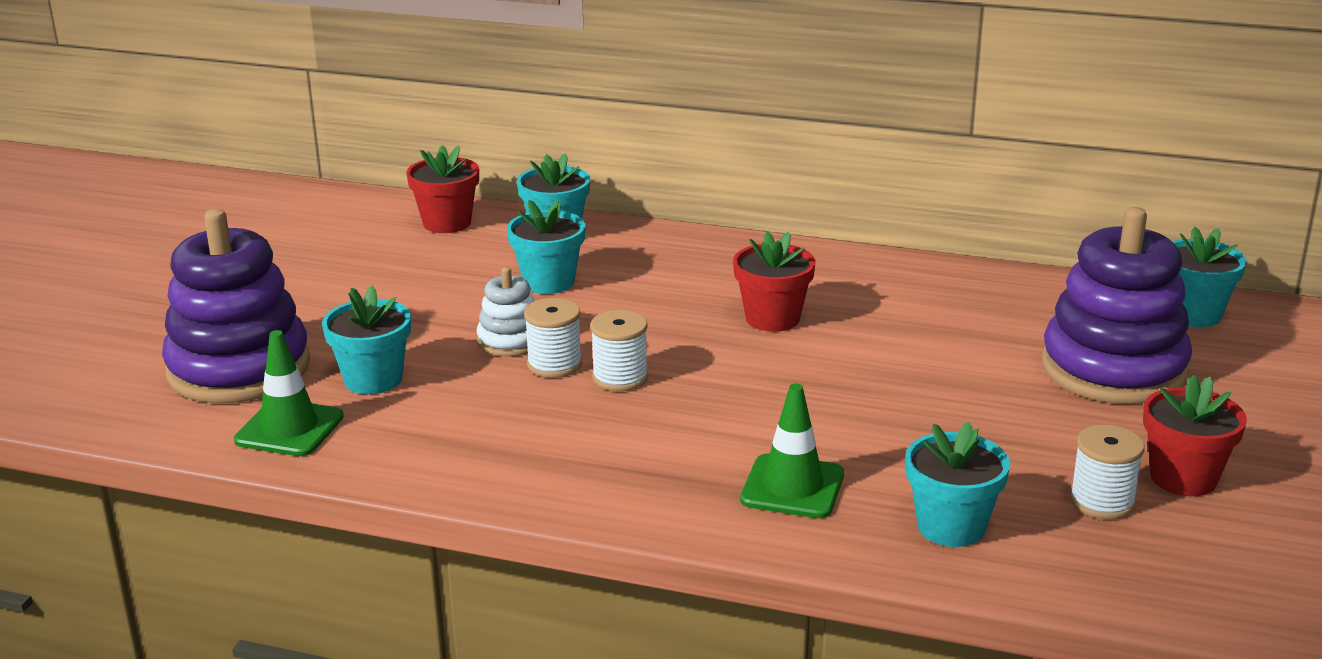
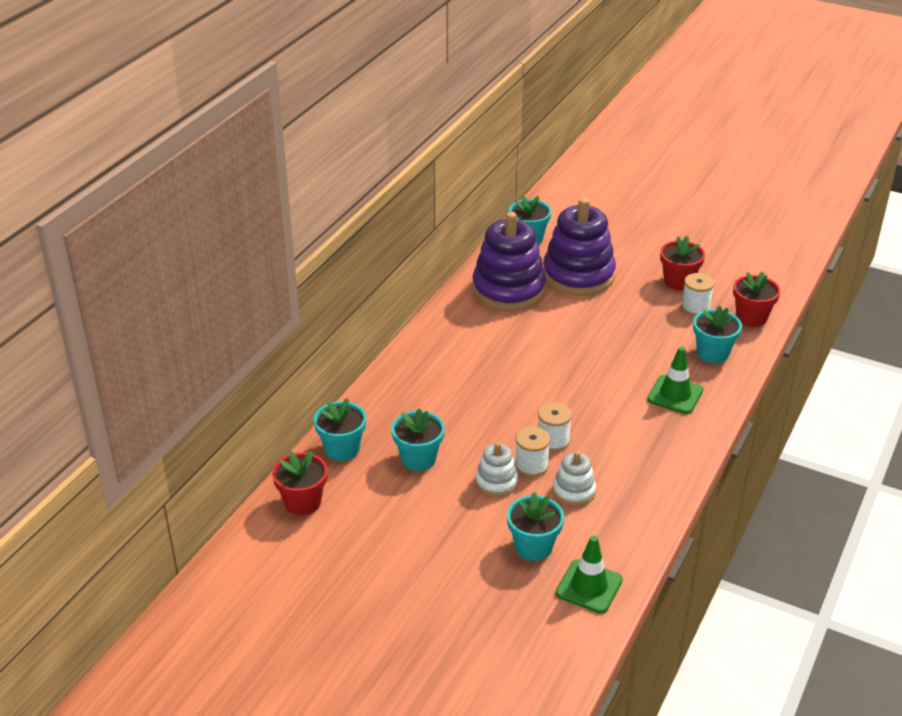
camera: 80 degrees left, 10 degrees up
(239, 368) = (504, 614): purple stacking toy -> purple stacking toy (508, 290)
(501, 403) = (574, 491): none -> white stacking toy
(772, 318) = (495, 373): red flower pot -> red flower pot (751, 317)

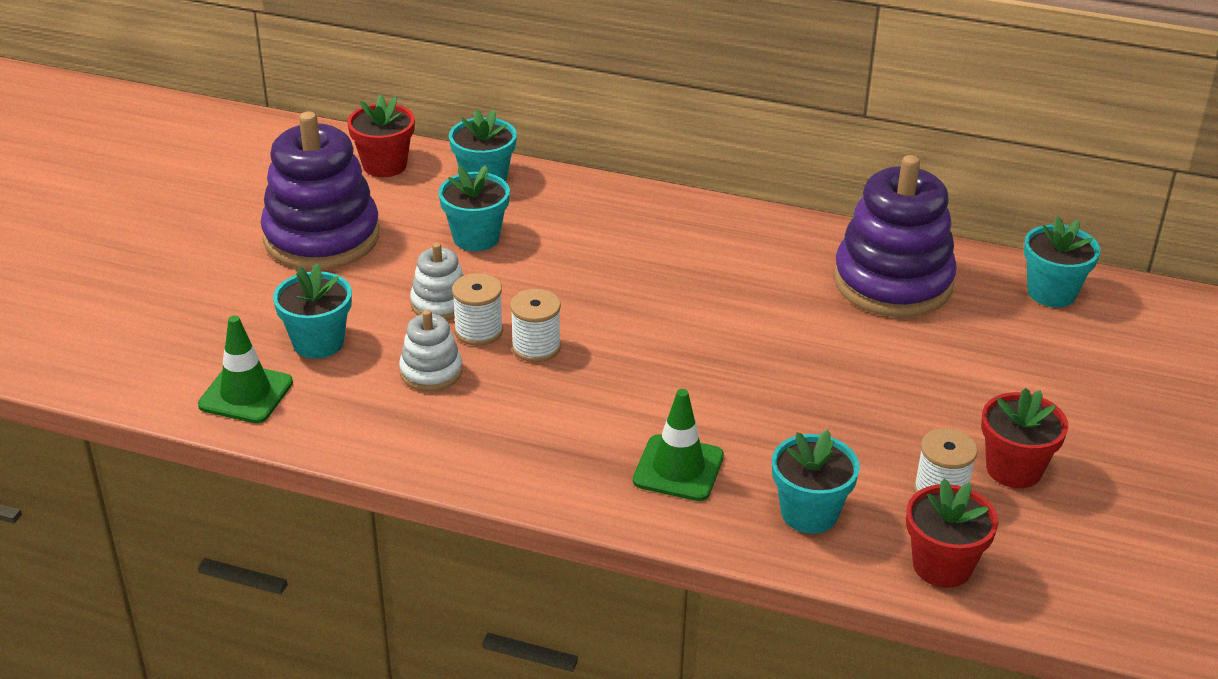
camera: 80 degrees right, 0 degrees up
(578, 275) = (971, 351): purple stacking toy -> purple stacking toy (322, 237)

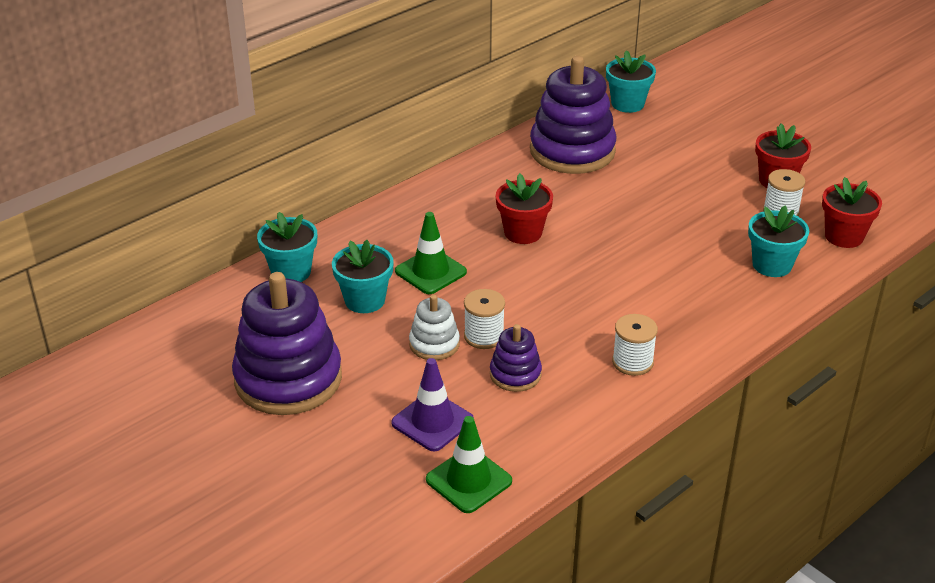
camera: 60 degrees left, 0 degrees up
(318, 342) = (432, 422): turquoise flower pot -> purple traffic cone
(384, 165) = (217, 315): red flower pot -> red flower pot (523, 233)
(431, 372) = (515, 374): white stacking toy -> purple stacking toy
(536, 347) = (524, 316): white spool -> white spool (632, 362)
(678, 468) = (698, 299): green traffic cone -> green traffic cone (430, 272)

